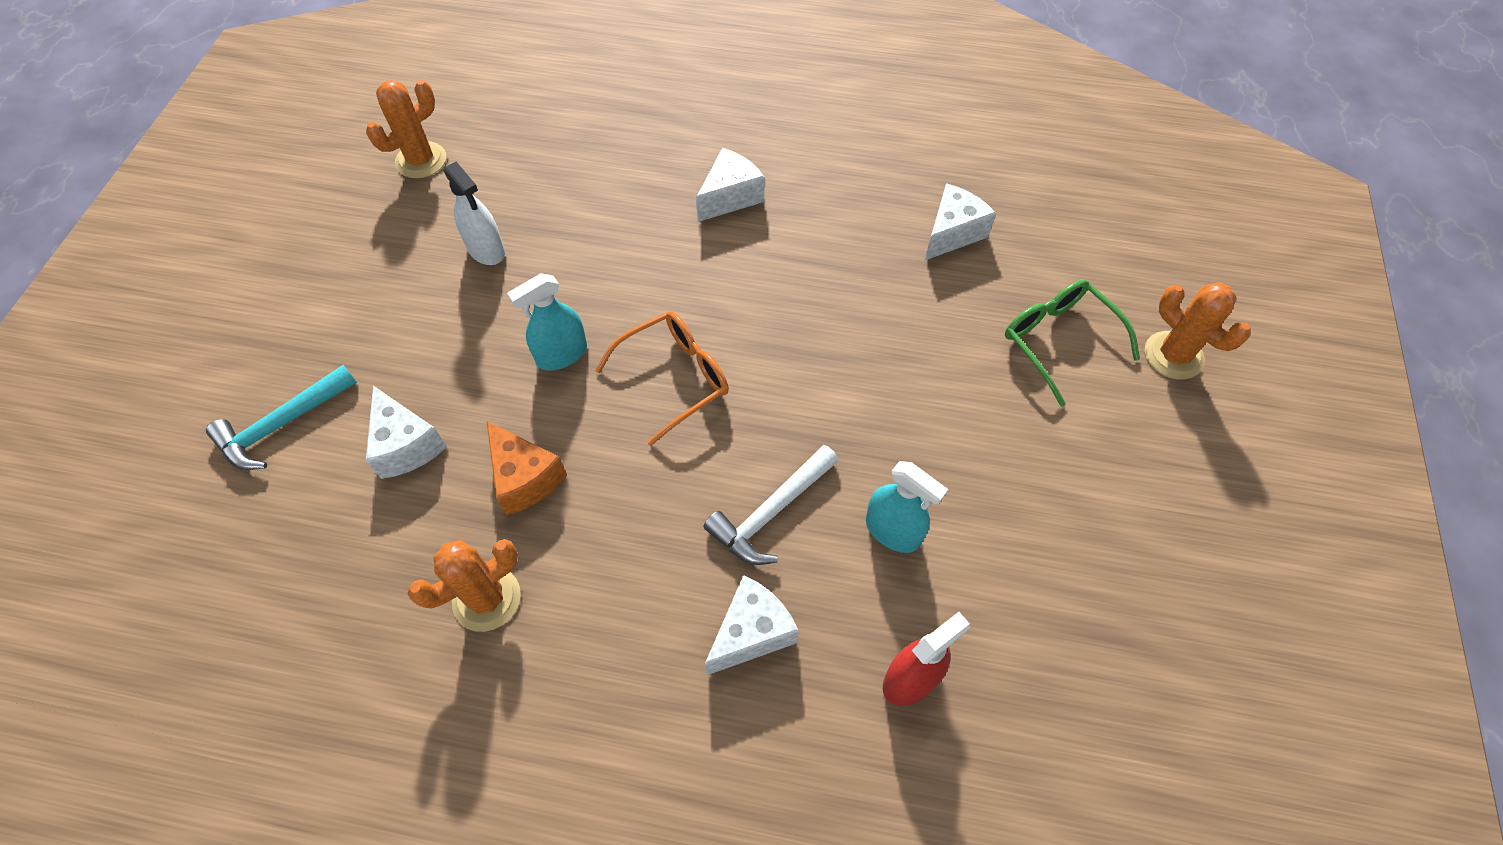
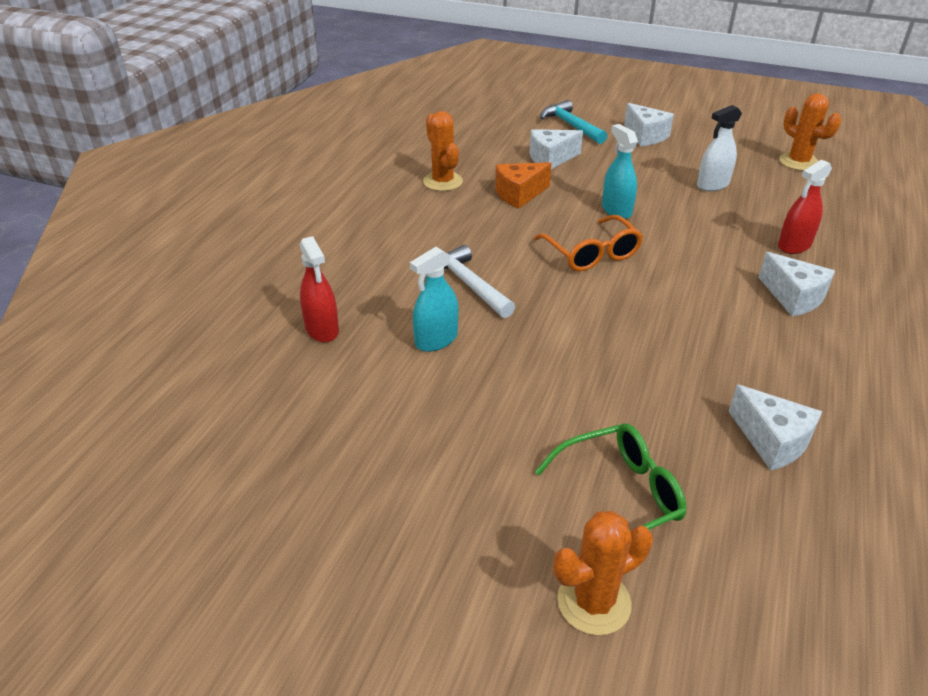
camera: 100 degrees right, 20 degrees down
(627, 185) = (794, 245): none -> red spray bottle
(751, 633) = (384, 267): white cheese -> white cheese (645, 136)

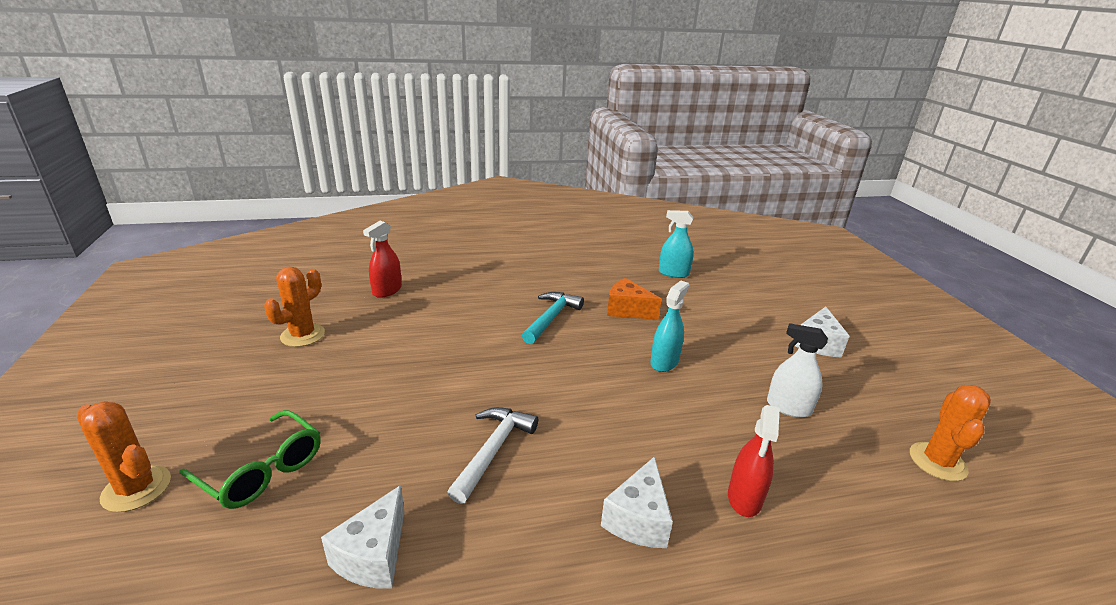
camera: 55 degrees right, 10 degrees down
(436, 340) = (405, 332): turquoise spray bottle -> turquoise spray bottle (673, 273)
(442, 181) = (604, 276): orange cactus -> orange cactus (302, 335)
(468, 284) = (482, 325): white hammer -> white hammer (493, 450)
(551, 159) = (701, 308): white cheese -> none
(571, 125) = (770, 302): turquoise hammer -> turquoise hammer (551, 318)
(592, 254) = (580, 368): orange glasses -> none
(794, 245) = (744, 498): red spray bottle -> red spray bottle turned 90 degrees counterclockwise

